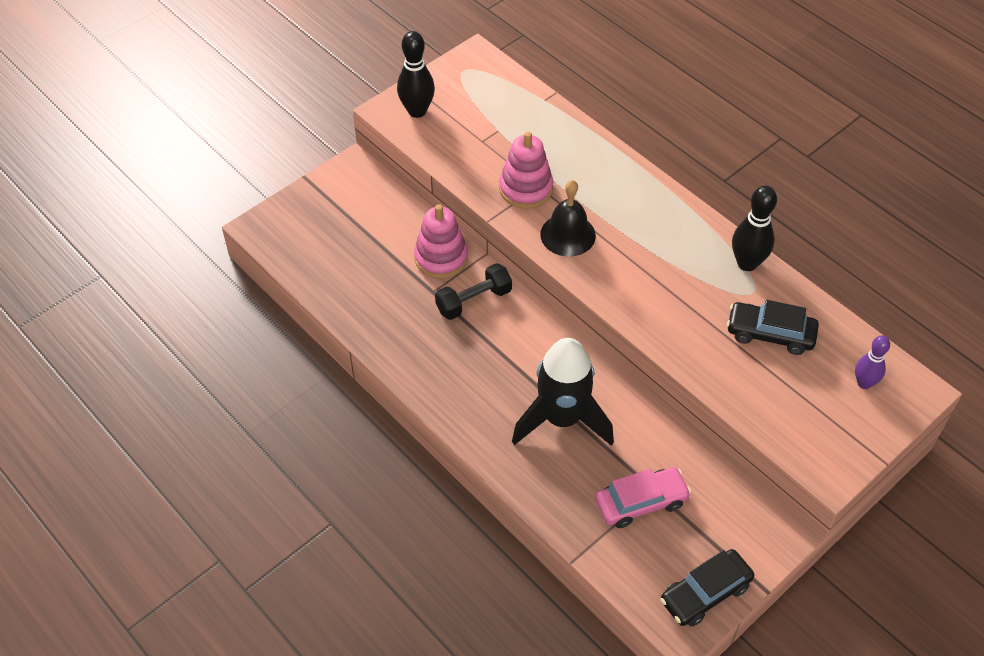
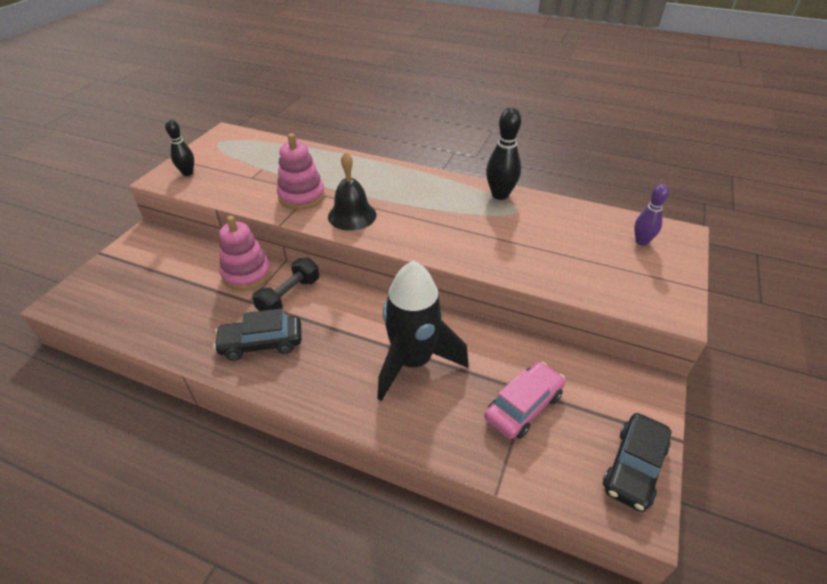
camera: 25 degrees left, 10 degrees down
(417, 111) = (188, 173): black bowling pin -> black bowling pin, size x0.66
(770, 334) = (550, 232): black car -> black car (261, 343)

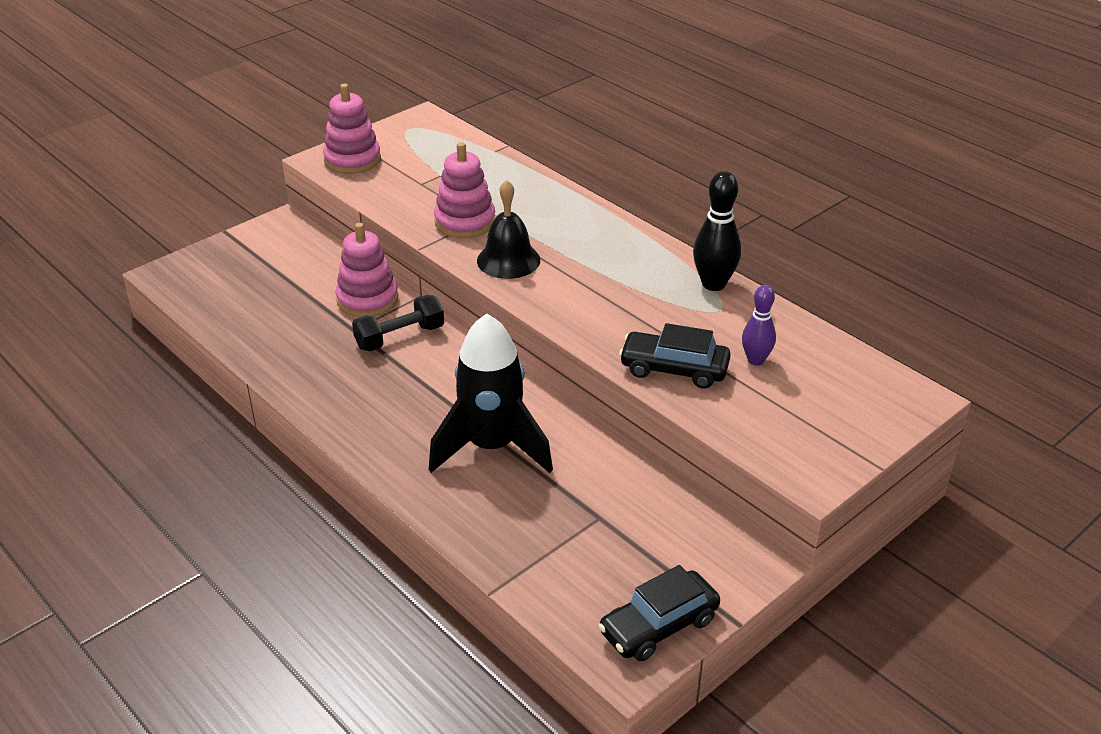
camera: 25 degrees right, 5 degrees down
(188, 173) = (352, 160): black bowling pin -> pink stacking toy
(261, 343) = (341, 377): black car -> black car (674, 369)
(523, 406) = (582, 530): pink car -> none
(641, 241) = (852, 391): purple bowling pin -> purple bowling pin (755, 360)

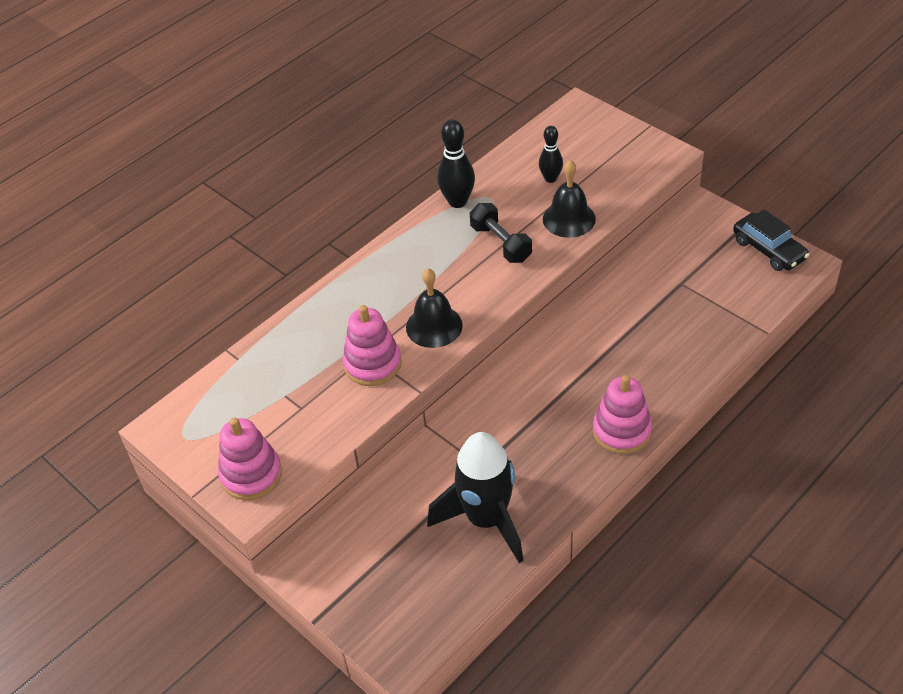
camera: 90 degrees left, 10 degrees up
(367, 299) = (435, 464): pink stacking toy -> pink stacking toy (621, 431)
(400, 337) = (490, 429): black dumbbell -> black dumbbell (501, 243)
(492, 447) = (622, 349): black rocket -> black rocket (486, 519)
(674, 369) = (569, 219): black car -> black bell
(755, 360) = (550, 178): purple bowling pin -> black bowling pin

